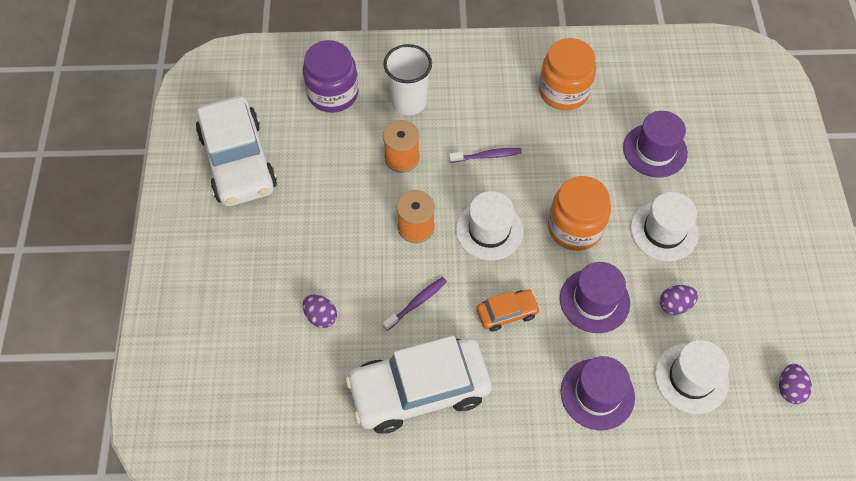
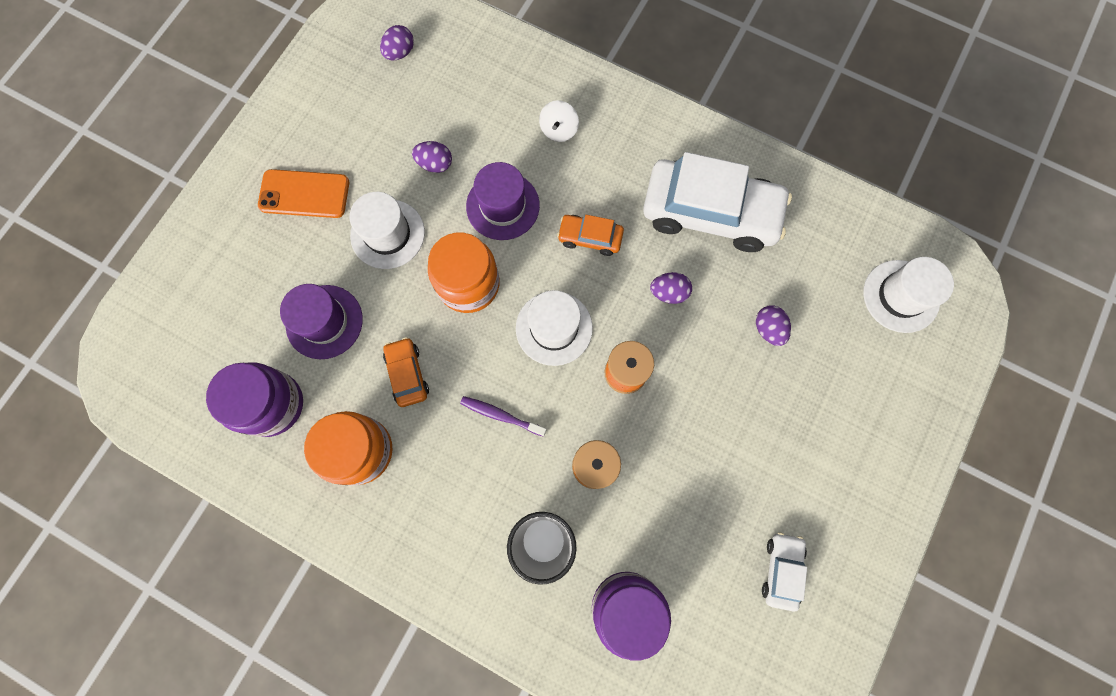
camera: 150 degrees left, 15 degrees up
(238, 161) = (781, 570): white car -> white car, size x0.46
(417, 303) = (668, 292): purple toothbrush -> purple egg
(570, 148) = (407, 374): none -> orange car
(597, 394) = (559, 130): purple hat -> white spinning top
(642, 87) = (272, 404): none -> purple jar
(691, 378) = (471, 101): white hat -> white hat (901, 296)
(751, 226) = (304, 194): none -> orange phone

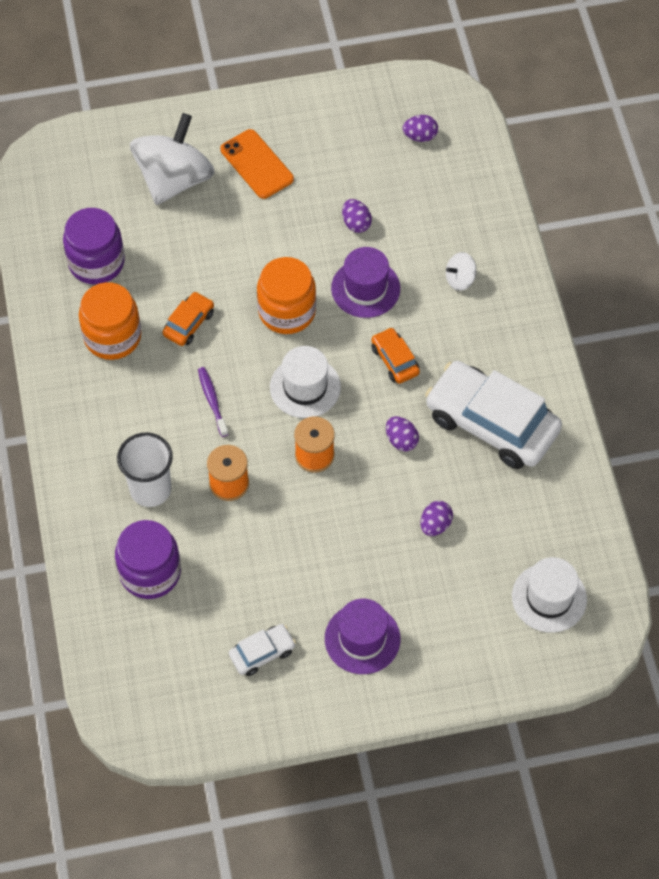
camera: 50 degrees right, 15 degrees down
(253, 271) = (174, 179): none -> white spinning top
(324, 322) = (179, 247): purple hat -> purple hat (362, 639)
(387, 234) = (276, 235): white hat -> none
(710, 212) = (491, 423): white car -> white car turned 150 degrees clockwise

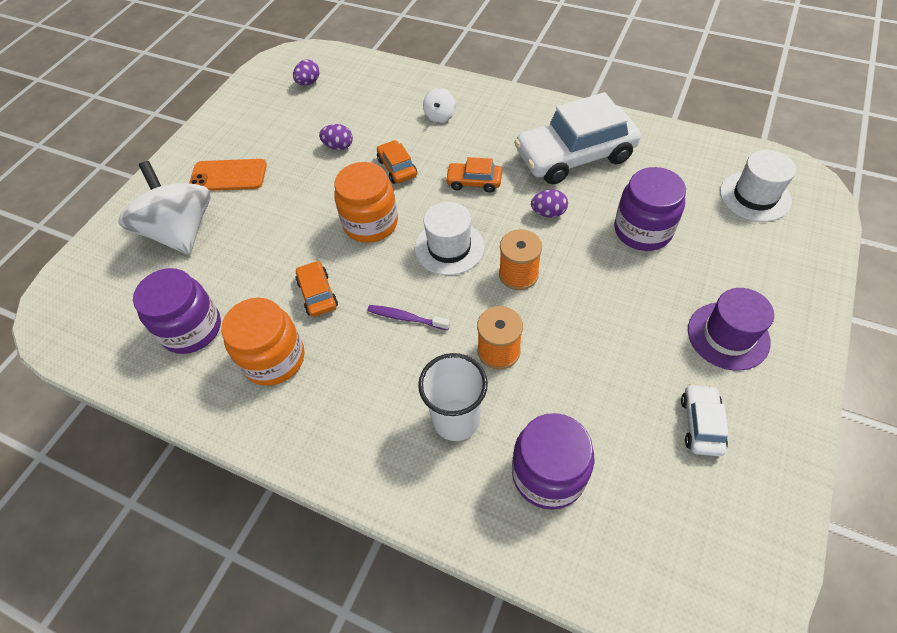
camera: 50 degrees left, 5 degrees down
(365, 288) = (397, 168): purple hat -> orange car
(435, 525) = (642, 230): purple egg -> purple jar

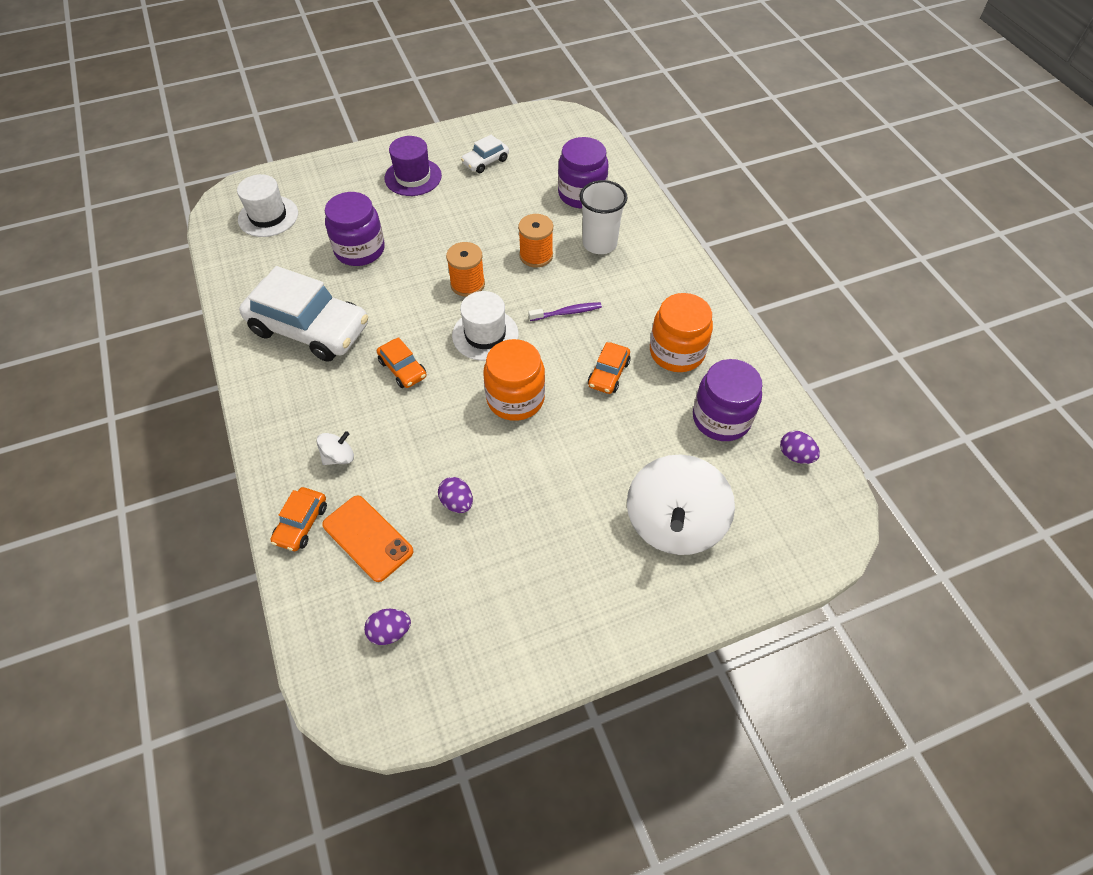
camera: 140 degrees left, 0 degrees up
(228, 176) = (584, 558): orange phone -> orange phone (367, 538)
(397, 168) = (438, 433): orange car -> orange car (301, 524)
(406, 318) = (567, 312): purple toothbrush -> purple toothbrush turned 75 degrees counterclockwise
(548, 213) = (392, 305): purple egg -> purple egg (795, 455)

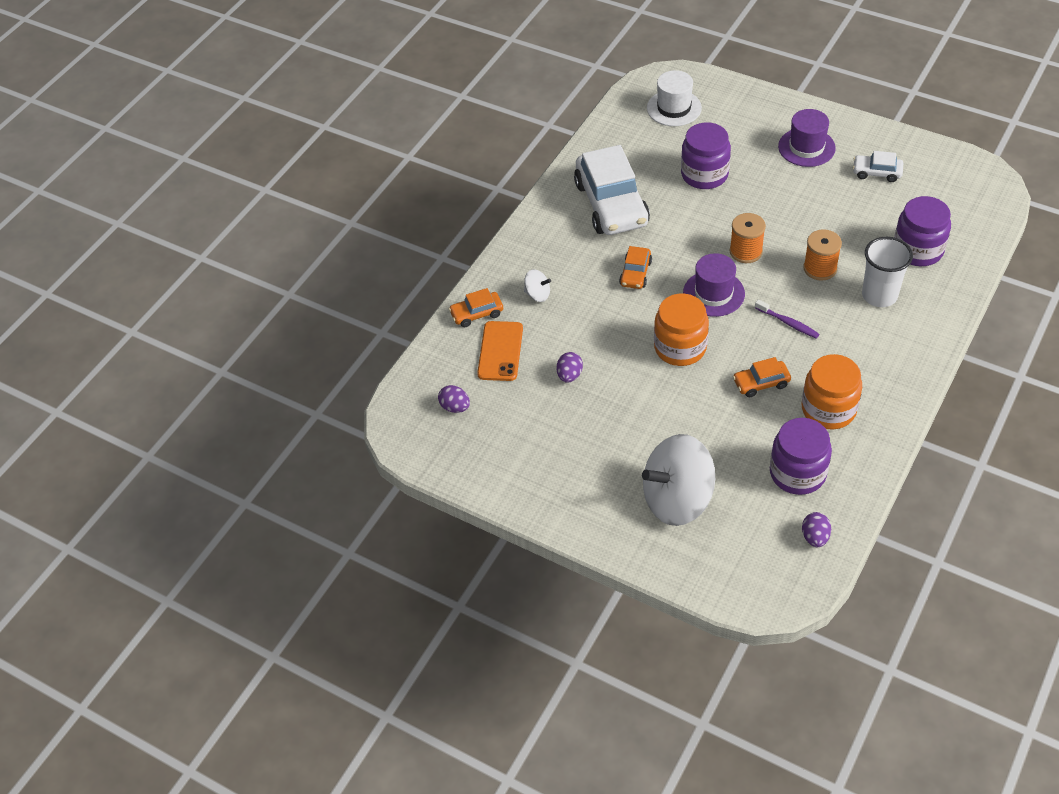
camera: 55 degrees right, 5 degrees down
(485, 335) = (713, 293): white hat -> purple hat

